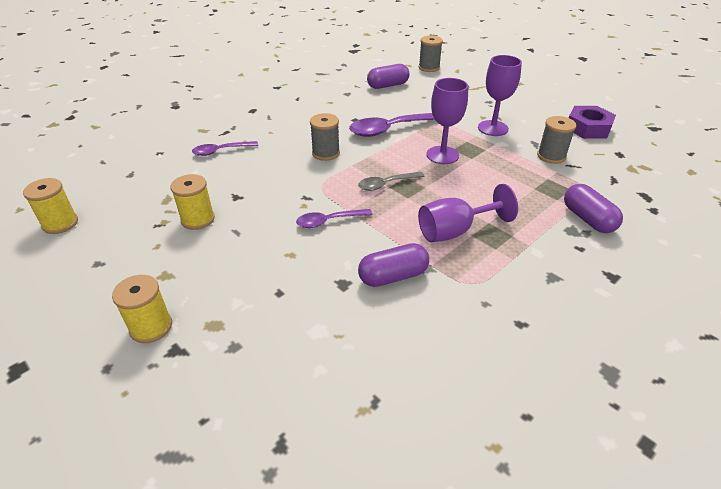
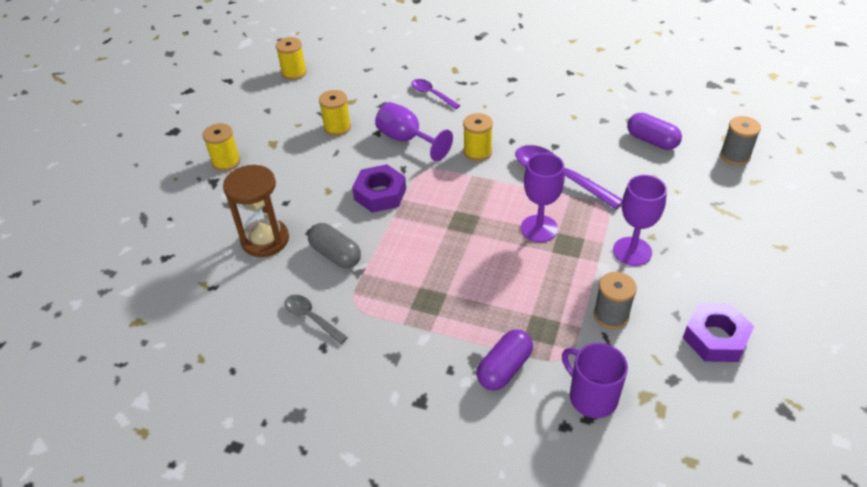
camera: 65 degrees right, 5 degrees up
(326, 153) = (477, 152): grey spool -> yellow spool
(327, 327) = (265, 240): none -> brown hourglass
(329, 221) = (380, 194): purple spoon -> purple nut
(386, 184) = (457, 207): grey spoon -> grey spoon (311, 318)
(393, 276) = (336, 255): purple capsule -> grey capsule
(455, 231) = (417, 274): purple goblet -> purple goblet (407, 140)
(627, 189) = (591, 397): none -> purple mug

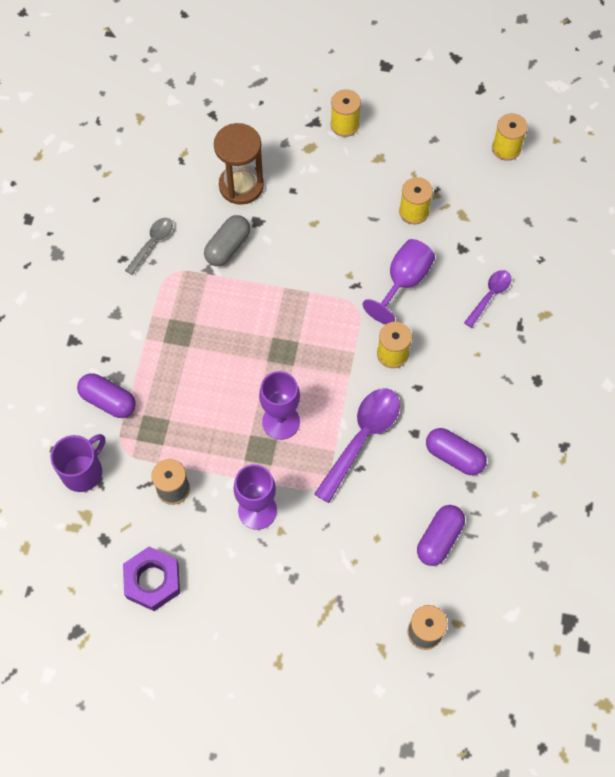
camera: 80 degrees right, 20 degrees up
(380, 194) = (314, 270): purple nut -> none
(577, 126) = (454, 456): none -> purple capsule

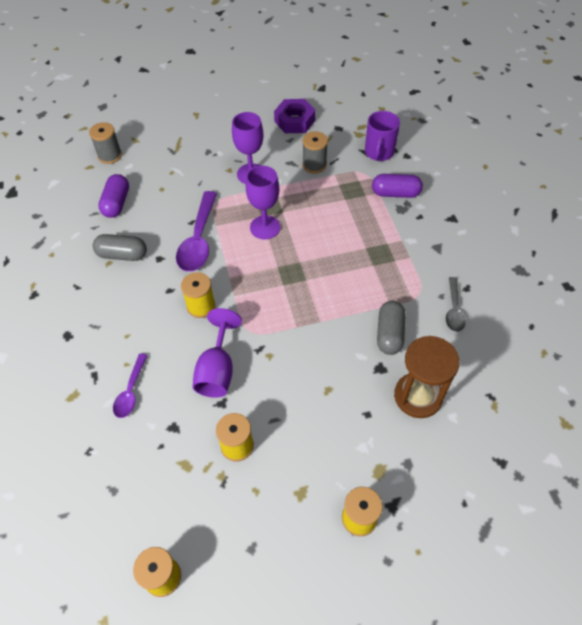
camera: 155 degrees right, 10 degrees down
(454, 456) = (122, 255): purple capsule -> grey capsule

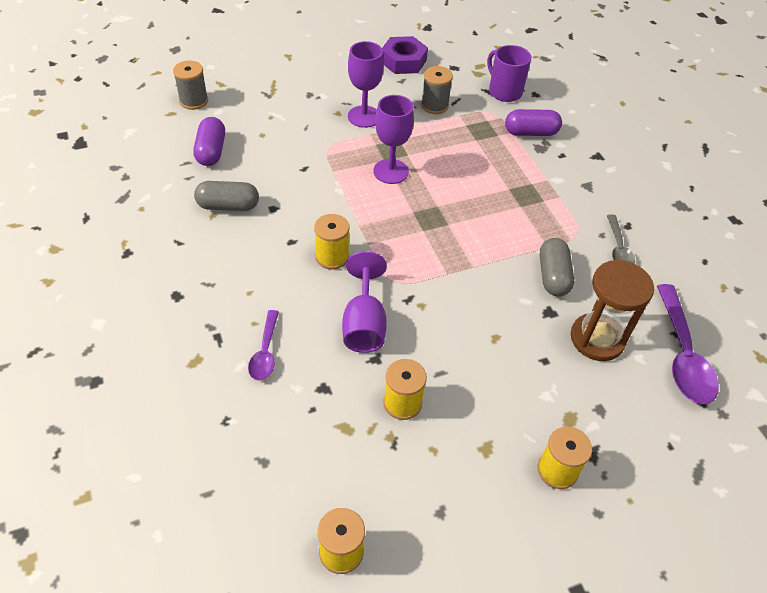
camera: 10 degrees left, 5 degrees down
(199, 240) = (316, 187): purple spoon -> purple spoon (682, 354)
(379, 152) = (504, 91): purple mug -> purple mug turned 135 degrees clockwise

